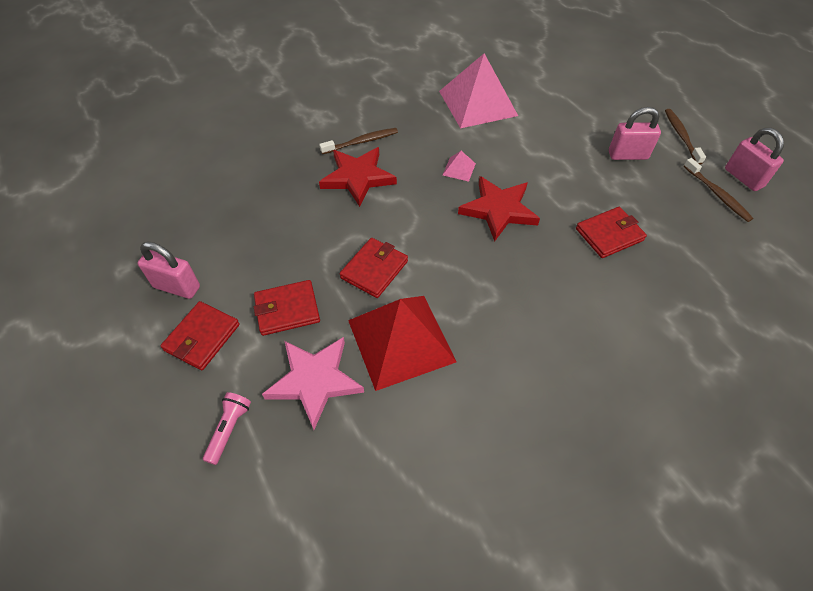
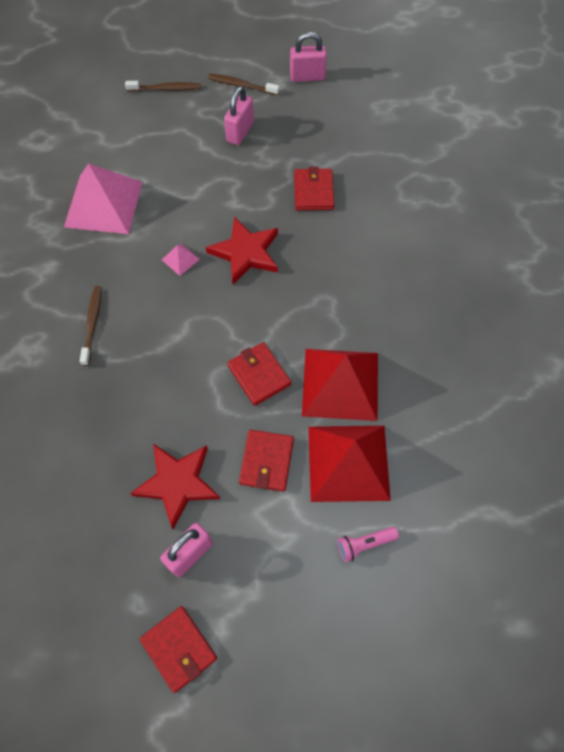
camera: 65 degrees left, 10 degrees up
(202, 337) = (261, 544): red wallet -> red wallet (179, 648)
(229, 429) = (364, 544): pink flashlight -> pink flashlight turned 60 degrees counterclockwise
(315, 381) = (348, 463): pink star -> red pyramid
(358, 177) = (140, 346): red star -> red star (177, 483)
(717, 194) = (313, 102): brown toothbrush -> brown toothbrush (166, 89)

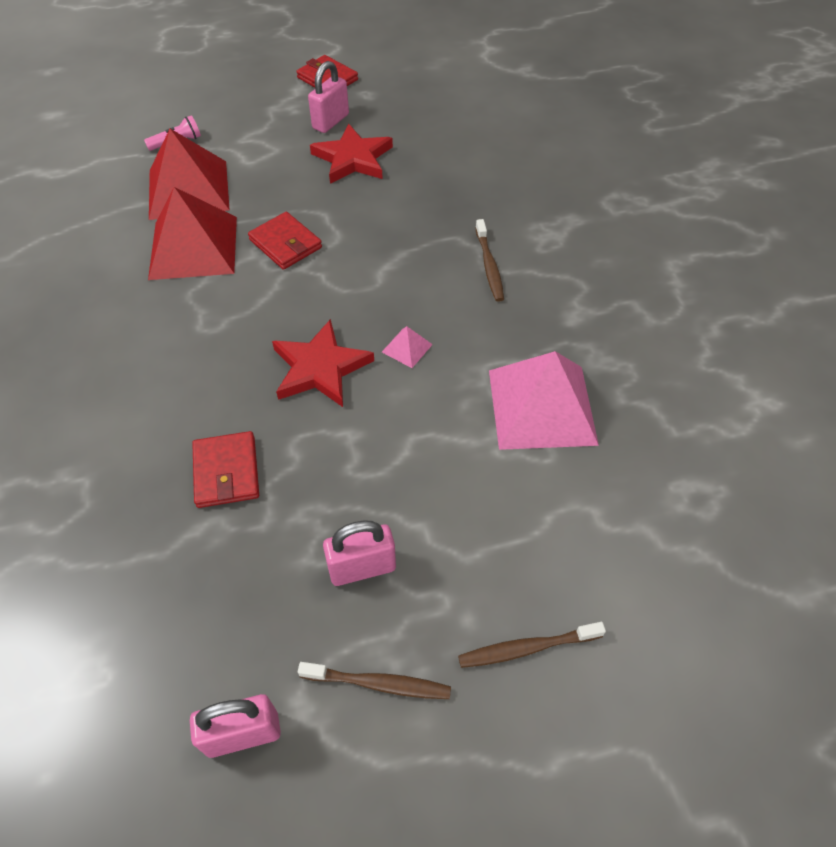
camera: 170 degrees right, 10 degrees down
(240, 132) = (362, 568): pink padlock -> pink padlock turned 60 degrees clockwise
(266, 461) = (270, 181): red wallet -> none

